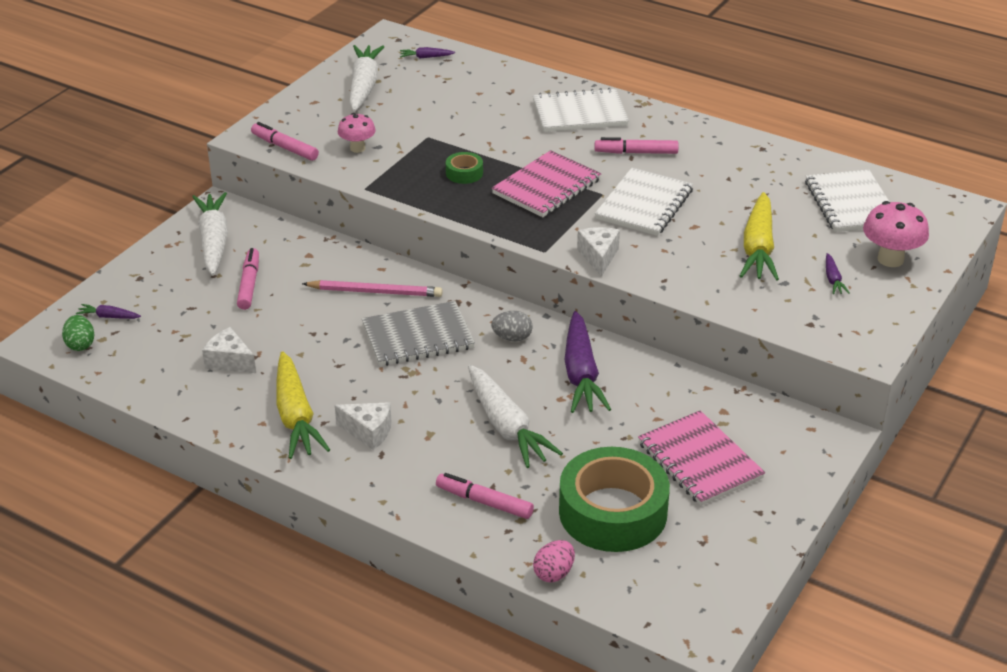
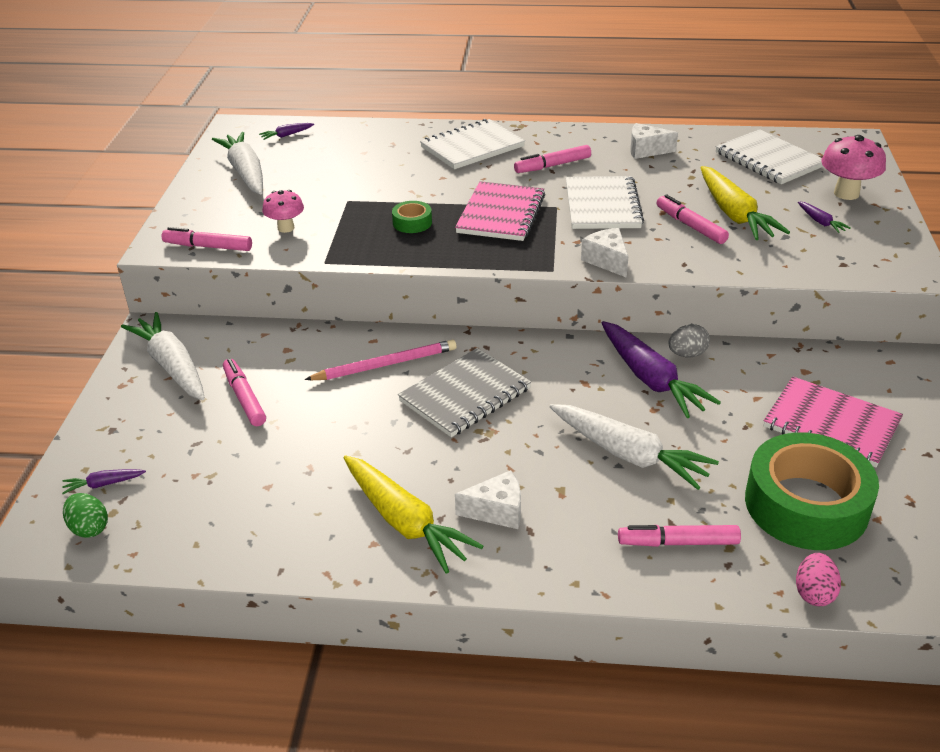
camera: 25 degrees left, 0 degrees up
(230, 361) = (284, 487): white cheese -> white cheese (646, 150)
(512, 338) = (557, 366): grey egg -> grey egg (687, 354)
(705, 247) = (690, 226): none -> pink marker

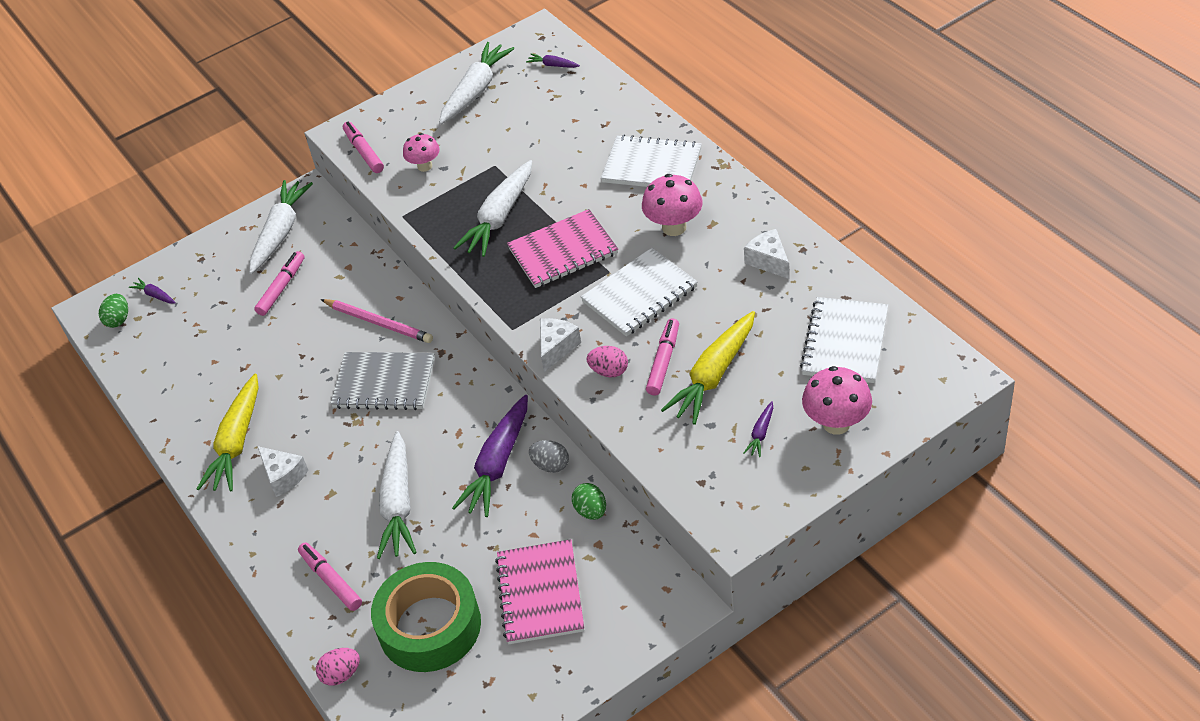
camera: 55 degrees right, 10 degrees up
(412, 223) = (499, 217): green tape -> white carrot
(552, 166) = (674, 227): pink marker -> pink mushroom
(668, 250) = (609, 371): none -> pink egg
(763, 358) = (591, 511): none -> green egg

